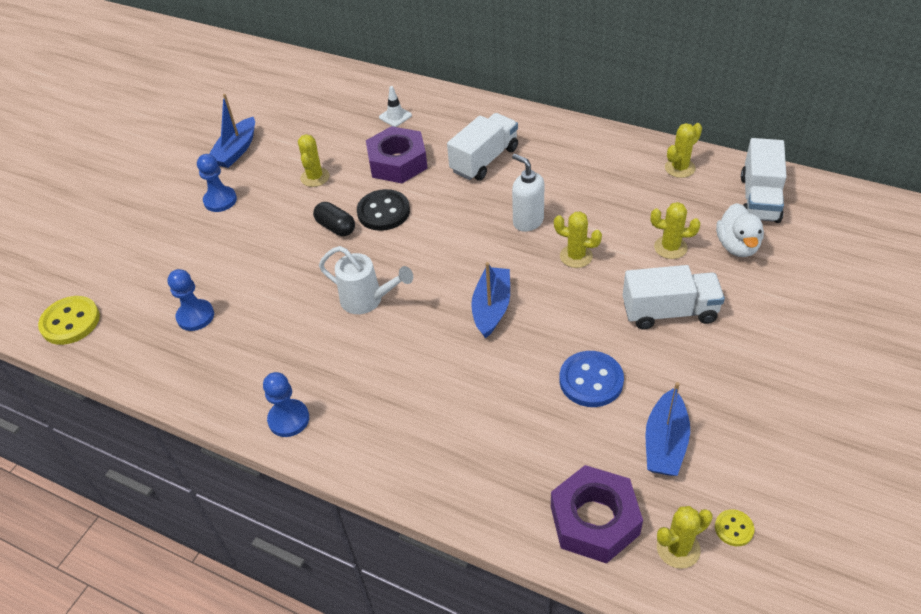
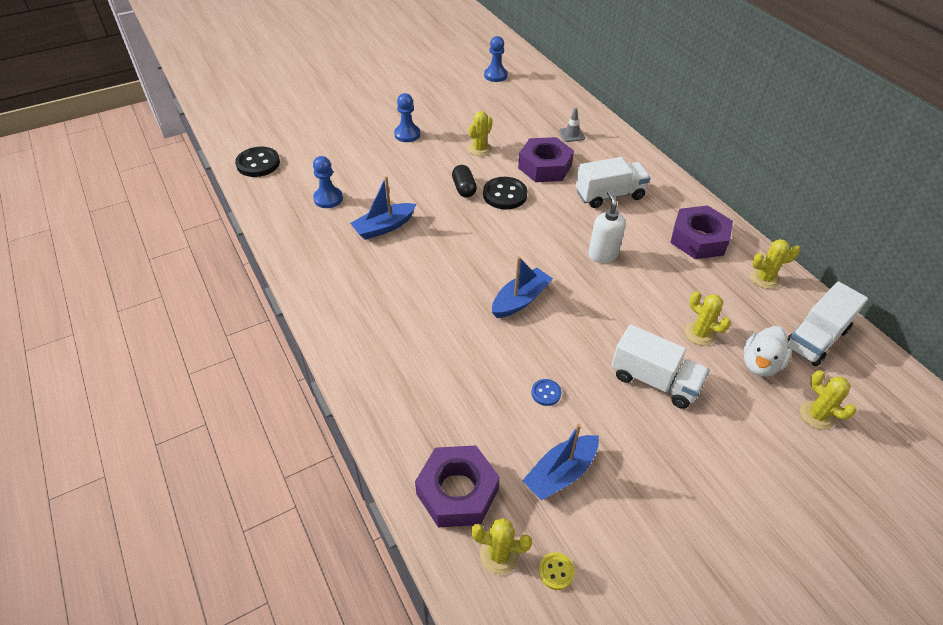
camera: 30 degrees right, 0 degrees up
(70, 322) = (258, 163): yellow button -> black button
(236, 150) = (445, 108): blue boat -> blue boat (384, 227)
(289, 419) = (324, 294): blue pawn -> blue pawn (495, 75)
(367, 300) = (441, 247): white watering can -> none
(395, 116) = (571, 134): white traffic cone -> grey traffic cone
(576, 256) = (617, 299): yellow cactus -> yellow cactus (817, 415)
(591, 380) = (546, 393): blue button -> blue button, size x0.52
(597, 161) = (698, 239): none -> purple nut

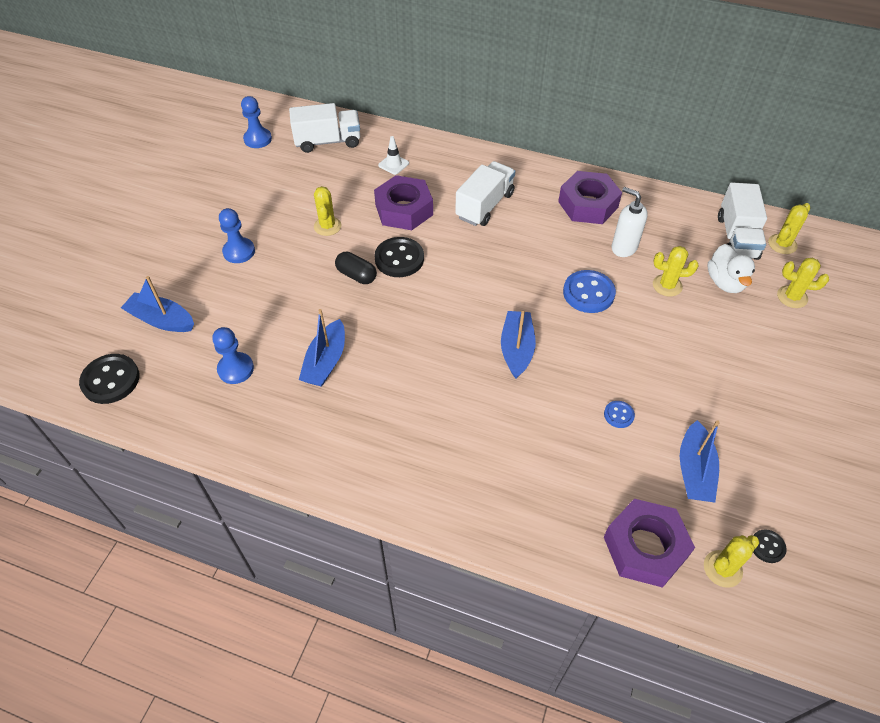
camera: 40 degrees left, 5 degrees up
(320, 148) = (162, 320): none -> blue boat
(556, 571) = (767, 547): yellow button -> black button
(571, 134) = (393, 164): grey traffic cone -> white traffic cone
(602, 254) = (535, 264): white soap dispenser -> white soap dispenser (623, 247)
(623, 298) = (588, 293): none -> blue button
(654, 380) = (676, 346): white truck -> white truck (328, 141)
(764, 278) = (662, 210): yellow cactus -> yellow cactus (782, 244)

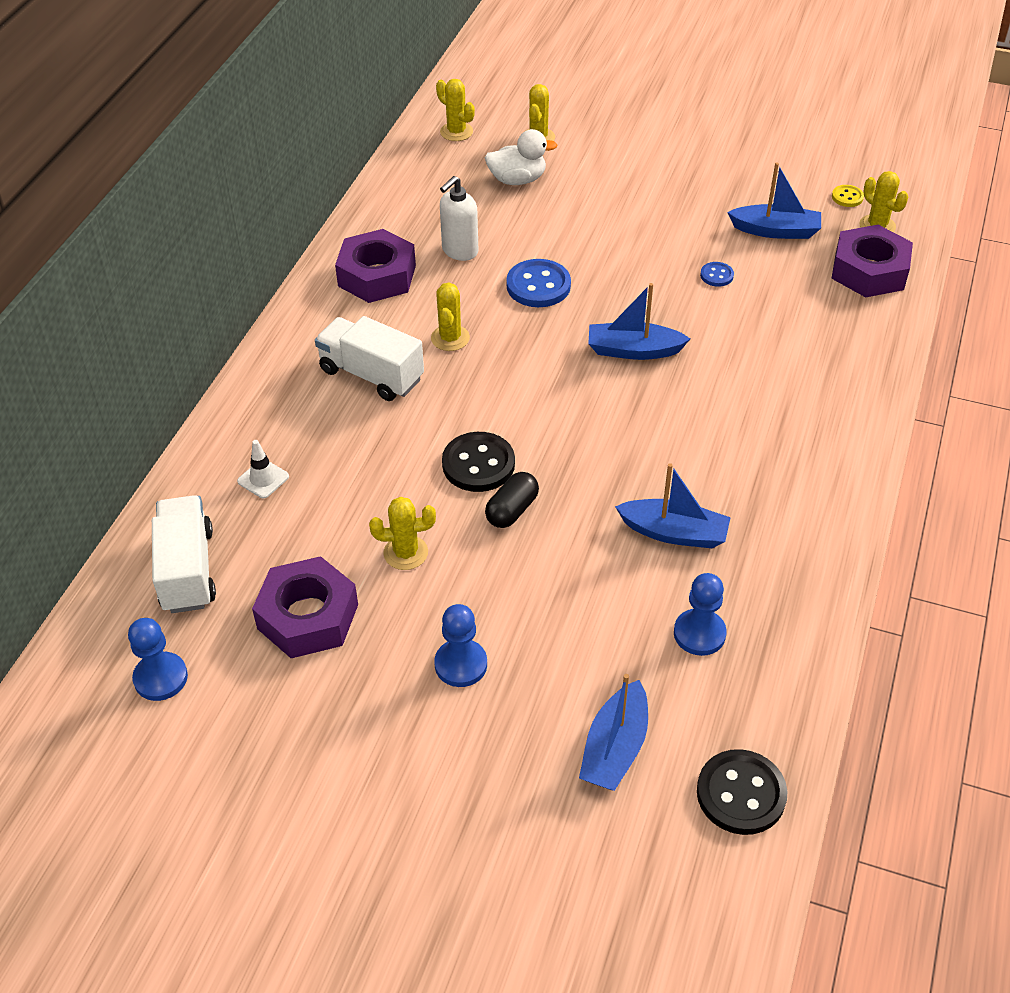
camera: 90 degrees left, 5 degrees down
(404, 210) = (374, 462): purple nut -> purple nut (308, 616)
(667, 285) = (524, 223): yellow cactus -> yellow cactus (450, 338)
(736, 237) = (444, 162): white truck -> none
(767, 547) = (847, 197): black button -> yellow button

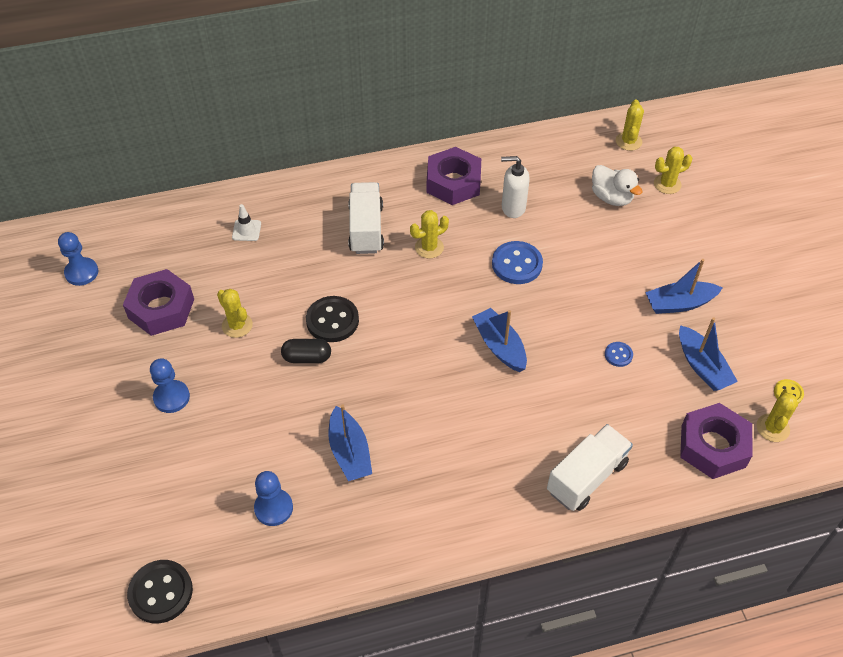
camera: 55 degrees right, 5 degrees up
(187, 570) = (159, 239): white truck -> white truck (586, 477)
(615, 748) = (156, 507): blue boat -> blue boat (679, 303)

